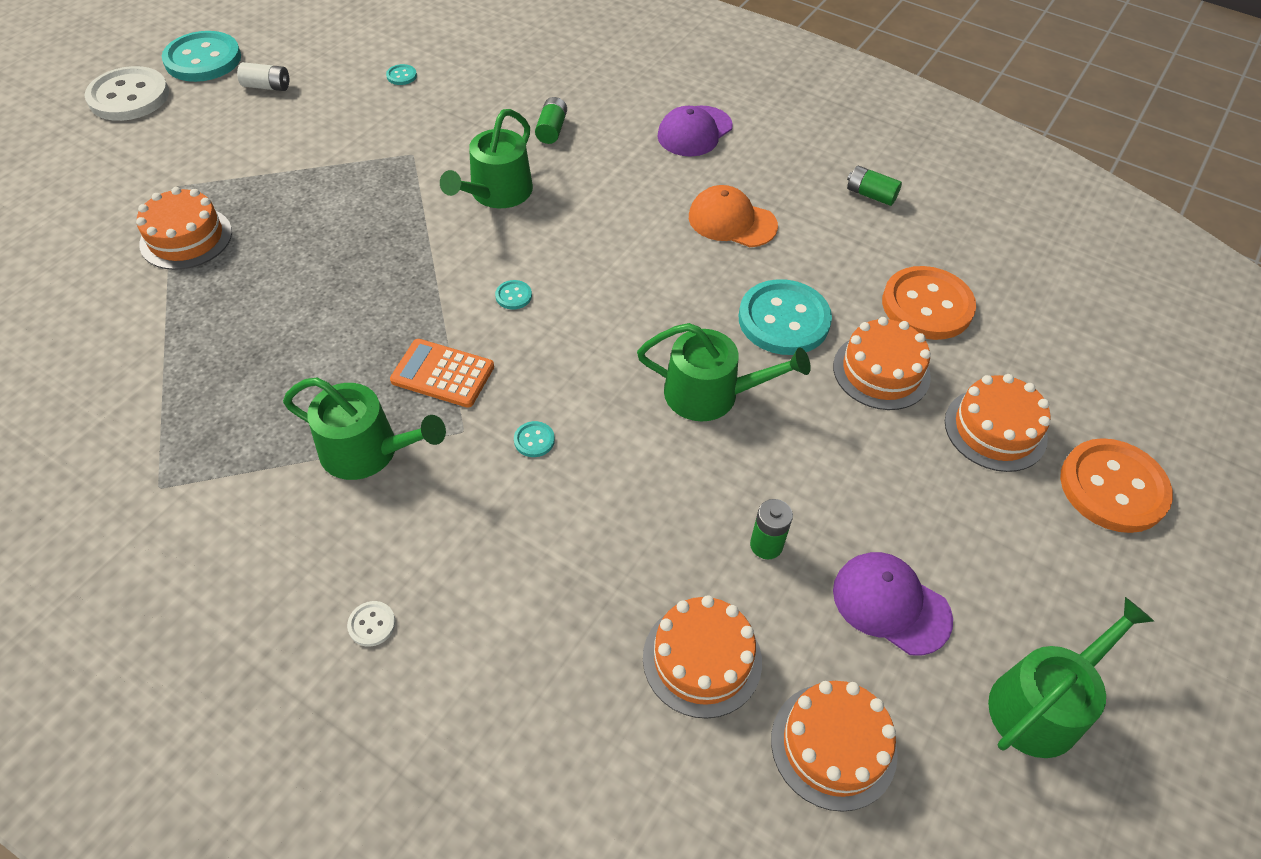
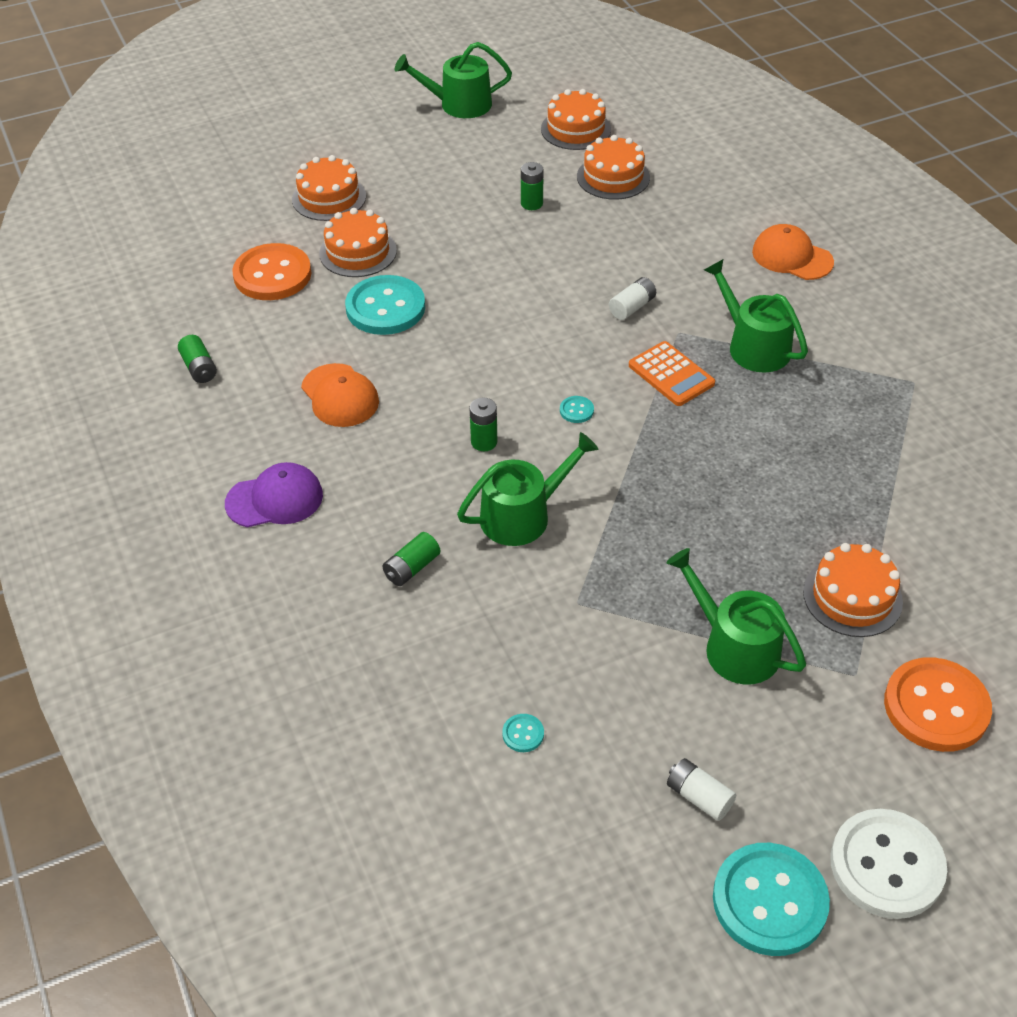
camera: 145 degrees left, 5 degrees down
(372, 624) = (792, 257): white button -> orange cap
(534, 440) = (632, 307): turquoise button -> white battery
(574, 234) = (484, 442): none -> green battery
(711, 394) = (487, 285): green watering can -> green watering can (734, 646)
(891, 604) = (490, 158): purple cap -> none
(1113, 487) = (302, 151): orange button -> orange button (936, 707)

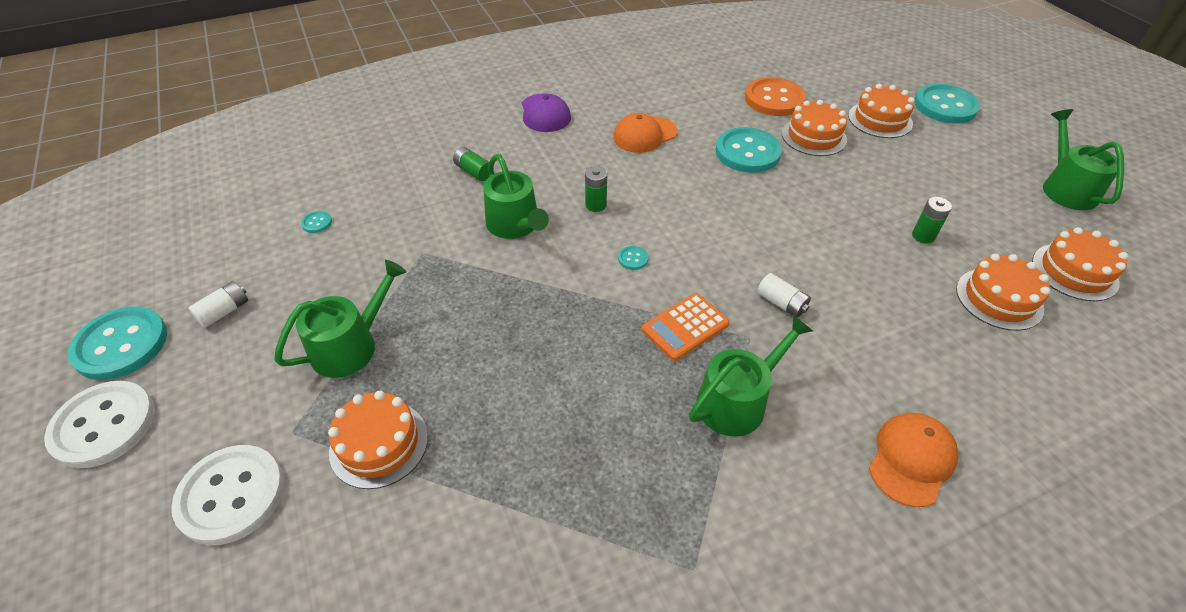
camera: 90 degrees right, 0 degrees up
(199, 368) = (669, 77): green battery -> none
(307, 147) = (945, 106): none -> turquoise button
(936, 707) = (231, 495): orange button -> white button

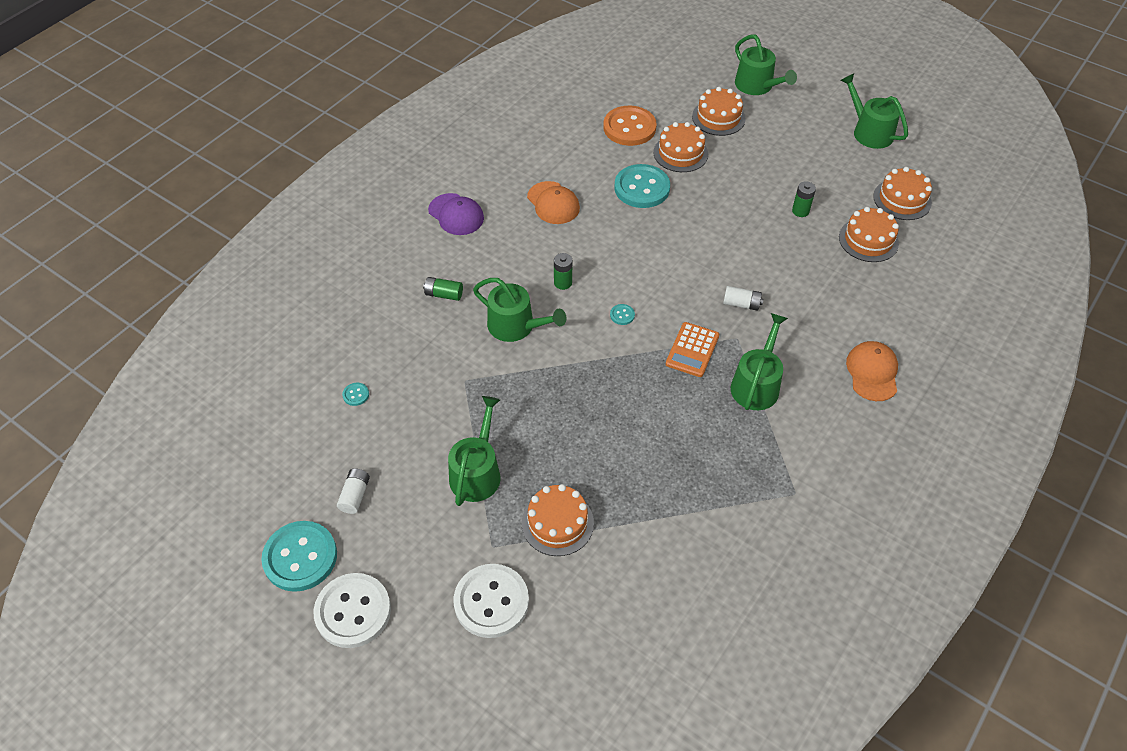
camera: 30 degrees left, 5 degrees up
(645, 135) = (553, 203): orange cap -> orange cap turned 60 degrees counterclockwise
(945, 106) = (757, 86): turquoise button -> green watering can

